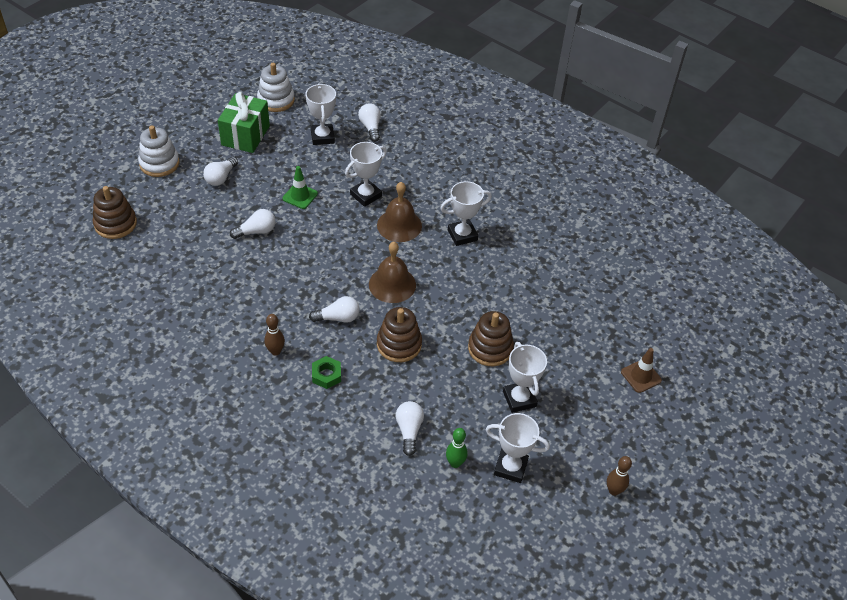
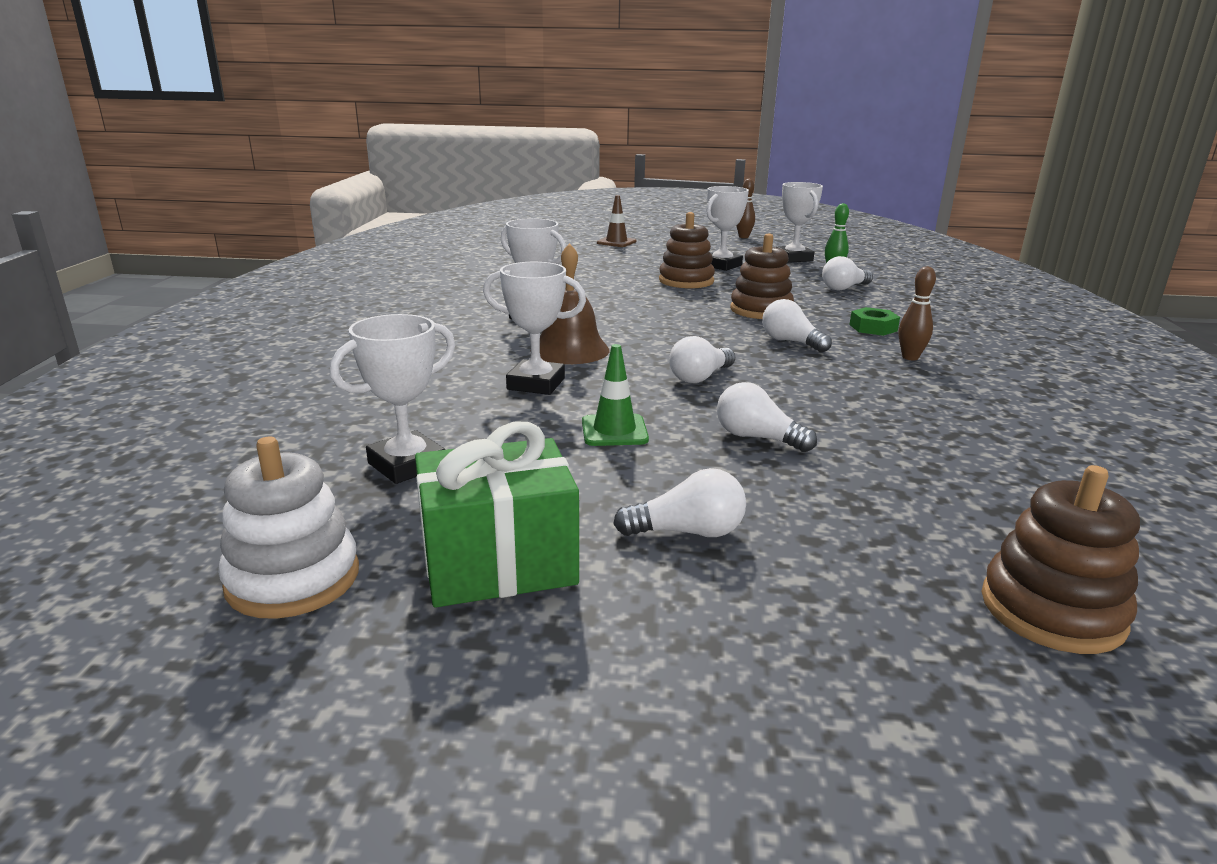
camera: 120 degrees left, 25 degrees down
(159, 163) = (781, 659): white stacking toy -> none
(370, 127) = (328, 428): white light bulb -> white light bulb (700, 377)
(392, 284) = (683, 330): brown bell -> none

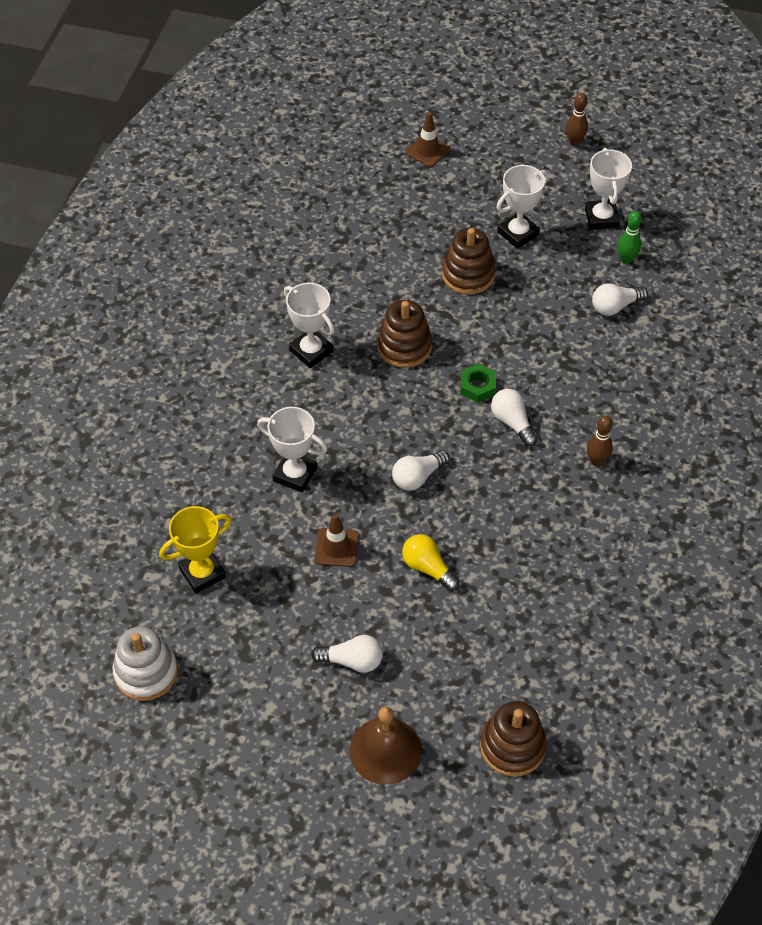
camera: 10 degrees right, 30 degrees up
(407, 465) = (202, 573): white trophy -> yellow trophy
(499, 563) = (247, 674): green gift -> none
(570, 350) = (329, 419): brown bell -> brown bell (385, 750)
(614, 431) = (336, 547): green traffic cone -> brown traffic cone
(757, 438) = (428, 568): white light bulb -> yellow light bulb
(761, 310) = (513, 353): brown stacking toy -> brown stacking toy (404, 346)
(873, 328) = (596, 401): green nut -> green nut (477, 386)

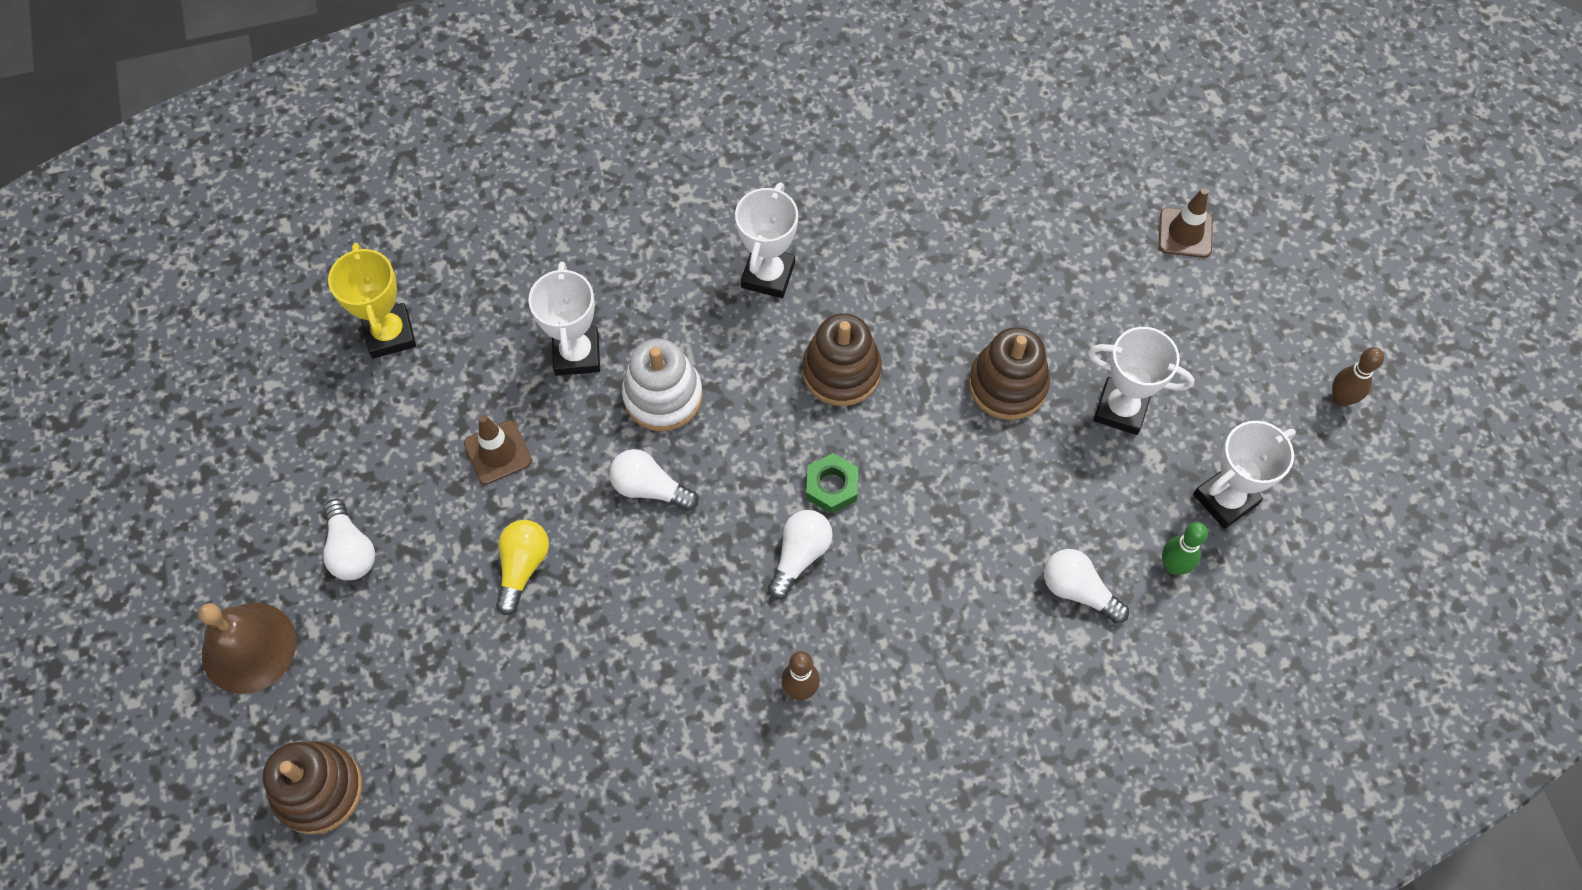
camera: 60 degrees right, 10 degrees up
(146, 672) = (236, 350): white stacking toy -> white stacking toy (663, 396)
(202, 573) = (390, 334): yellow trophy -> yellow trophy turned 45 degrees clockwise

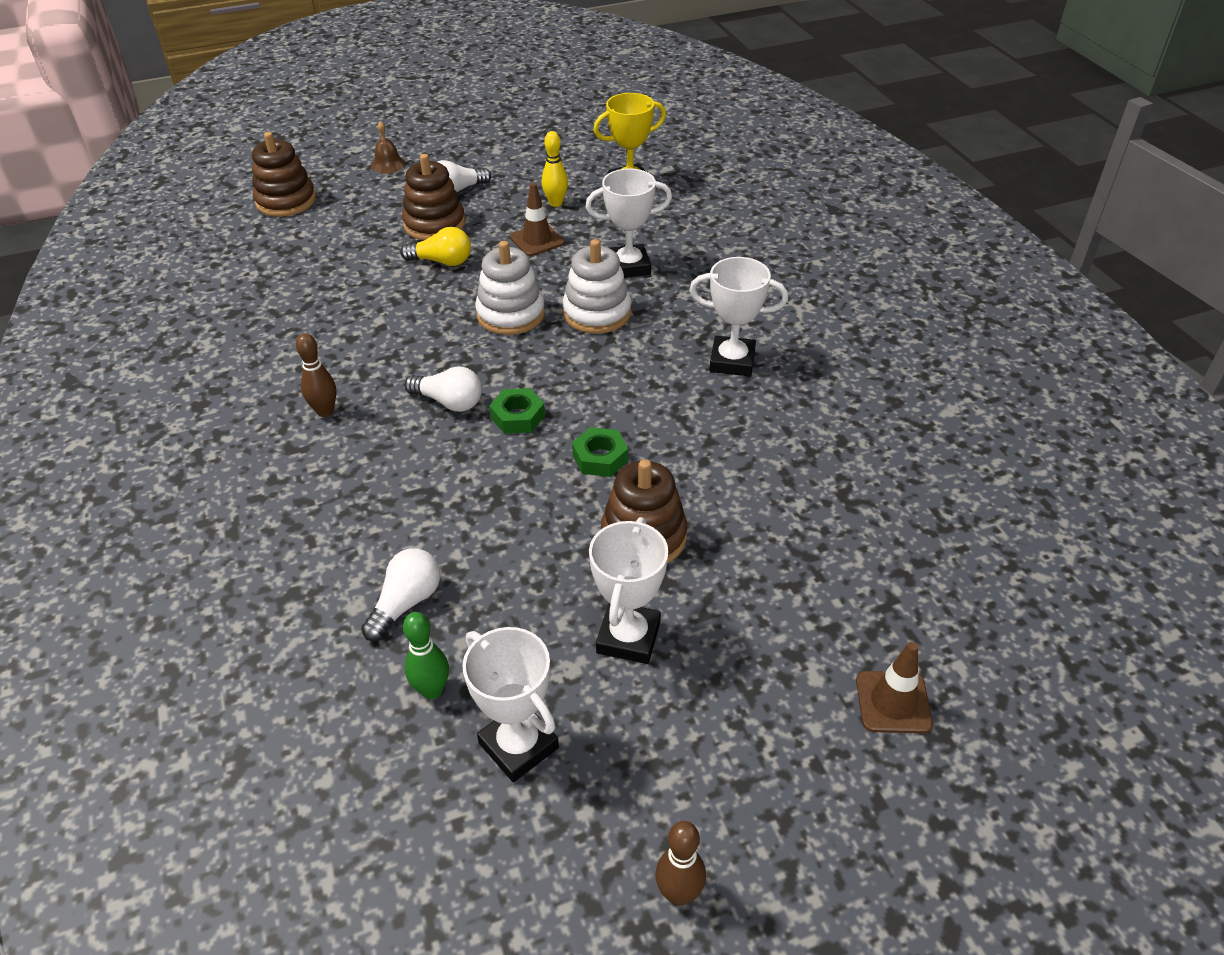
camera: 85 degrees right, 20 degrees down
(249, 647) = (388, 164): brown bell -> brown bell, size x0.55
(414, 425) = (556, 203): none -> yellow bowling pin
(650, 488) = (511, 314): white light bulb -> white stacking toy
(841, 371) = (639, 414): brown stacking toy -> brown stacking toy (434, 224)
(901, 412) = (600, 458): none -> green nut

